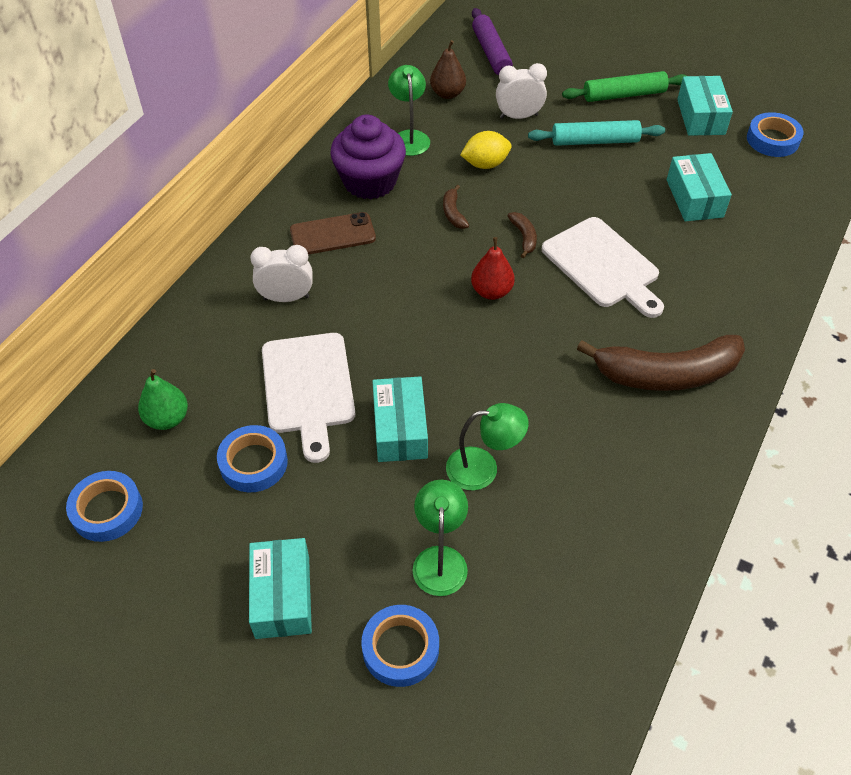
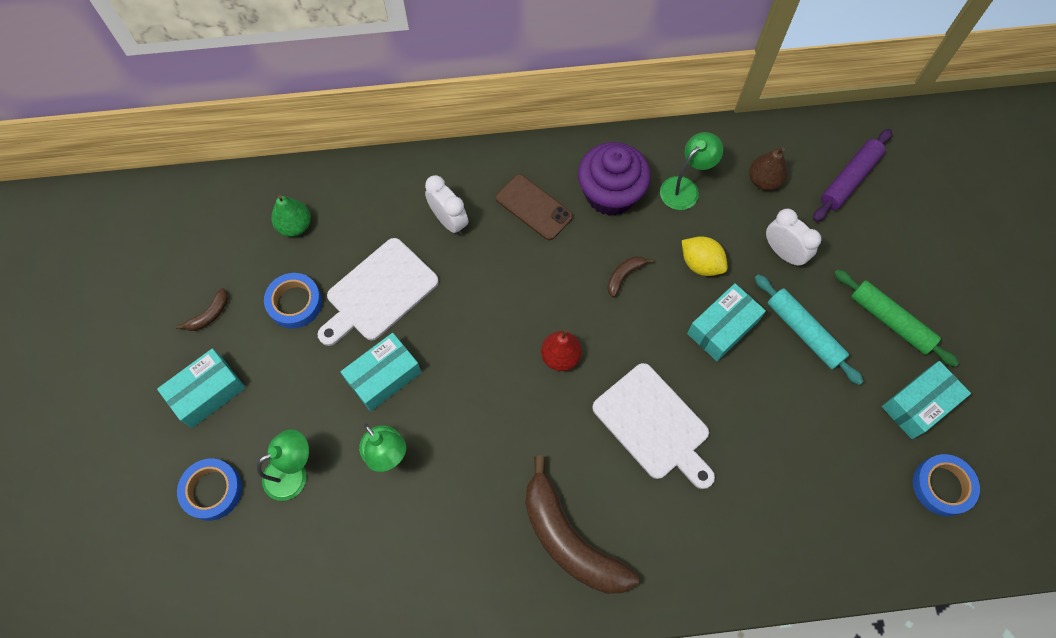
camera: 55 degrees right, 15 degrees up
(107, 510) = (206, 245): blue tape -> none
(524, 237) = (638, 345): brown banana -> brown banana (209, 315)
(603, 265) = (654, 425): white cutting board -> white cutting board turned 60 degrees counterclockwise
(694, 198) = (798, 456): turquoise box -> turquoise box (722, 327)

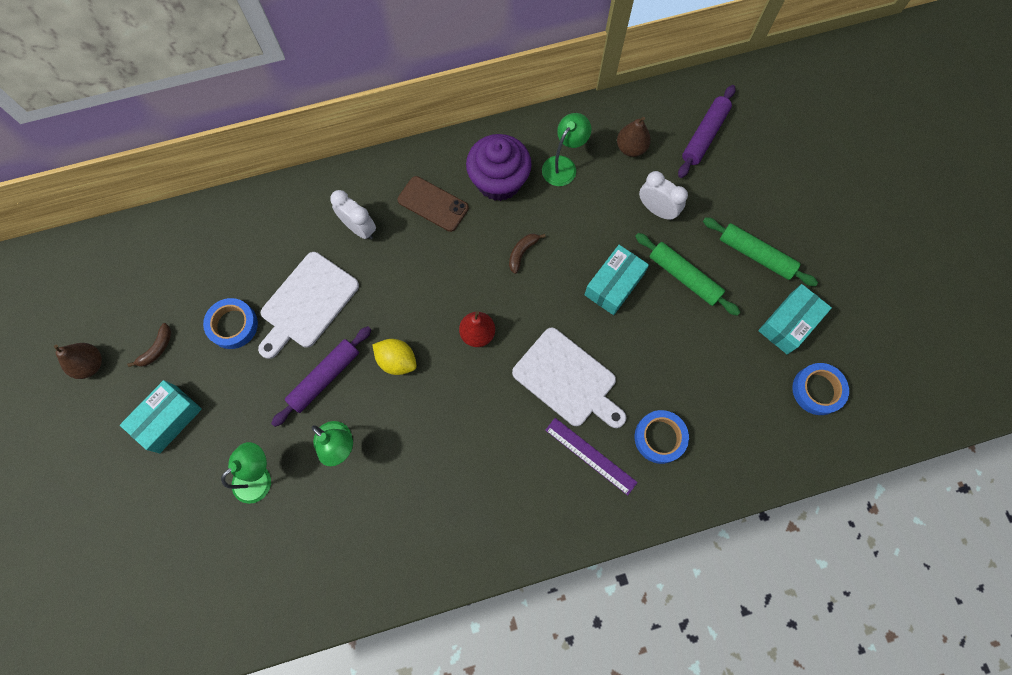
camera: 10 degrees left, 5 degrees up
(136, 320) = (90, 364): none -> brown pear
(212, 490) = (189, 505): blue tape -> blue tape (660, 437)
(295, 226) = (220, 255): green pear -> none
(384, 376) = (324, 378): turquoise box -> purple rolling pin
(569, 539) = (510, 491): brown banana -> none
(667, 515) = (590, 456): none -> purple ruler
(701, 264) = (587, 231): yellow lemon -> yellow lemon (397, 361)
(804, 332) = (684, 277): turquoise rolling pin -> green rolling pin

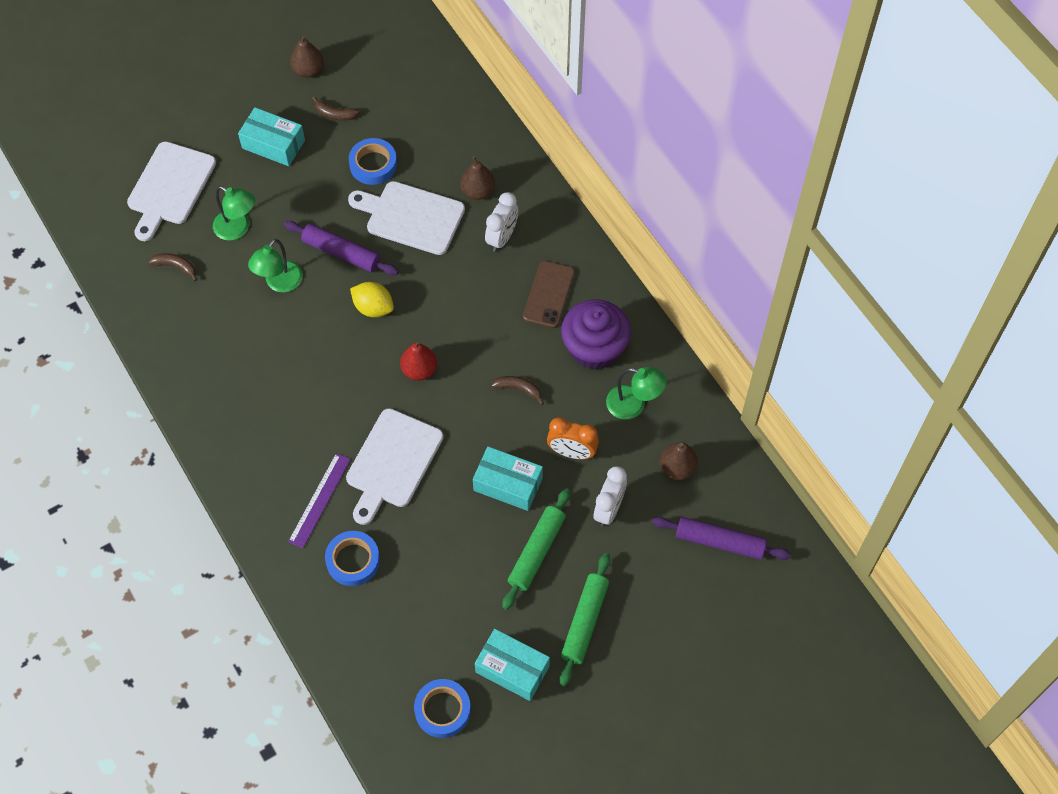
camera: 75 degrees right, 10 degrees down
(178, 541) = (170, 187): none -> white cutting board
(282, 552) = (176, 267): none -> brown banana
(301, 237) = (478, 191): none -> brown pear
(397, 361) = (373, 308): yellow lemon -> yellow lemon turned 75 degrees counterclockwise
(596, 225) = (572, 452): none -> orange clock

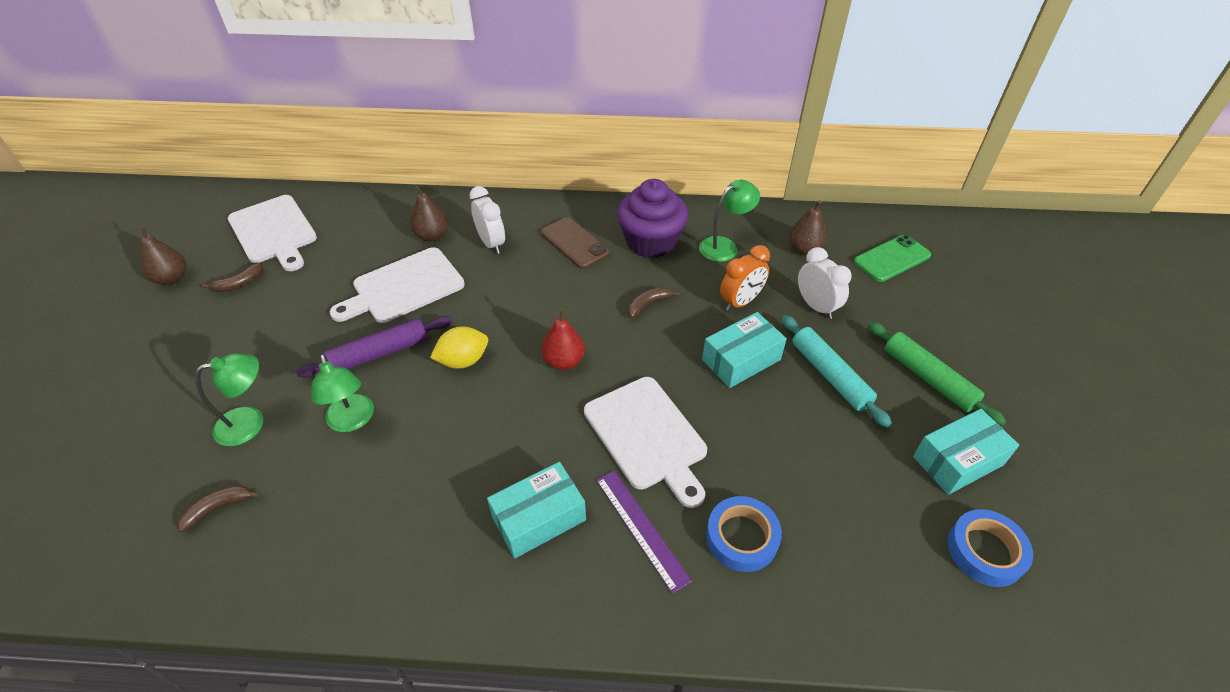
camera: 55 degrees left, 15 degrees down
(170, 187) = (123, 457): white cutting board -> white cutting board (274, 231)
(273, 144) = (203, 343): turquoise box -> turquoise box (539, 518)
(373, 165) = (322, 285): blue tape -> none
(536, 552) = (830, 375): green rolling pin -> turquoise rolling pin
(720, 542) = (892, 259): purple rolling pin -> green phone

